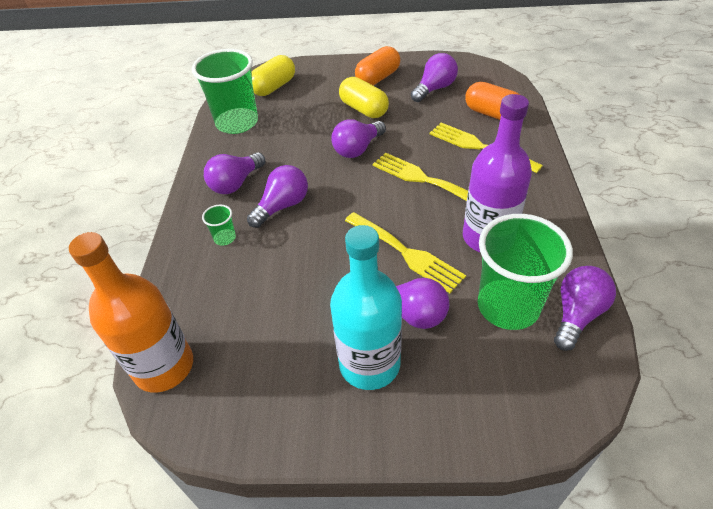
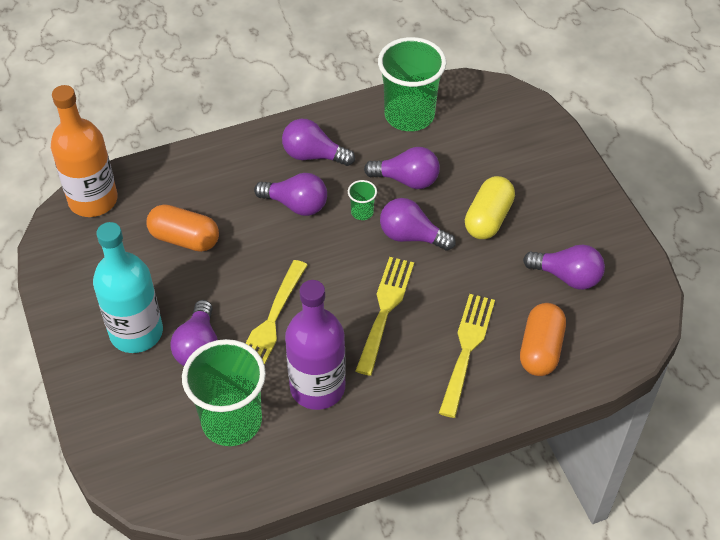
camera: 65 degrees right, 5 degrees up
(225, 238) = (238, 179): green cup -> green cup (362, 212)
(274, 87) = (491, 120): yellow capsule -> none
(378, 78) = (562, 212): orange capsule -> orange capsule (184, 239)
(577, 314) = (240, 479): purple light bulb -> purple light bulb (407, 180)

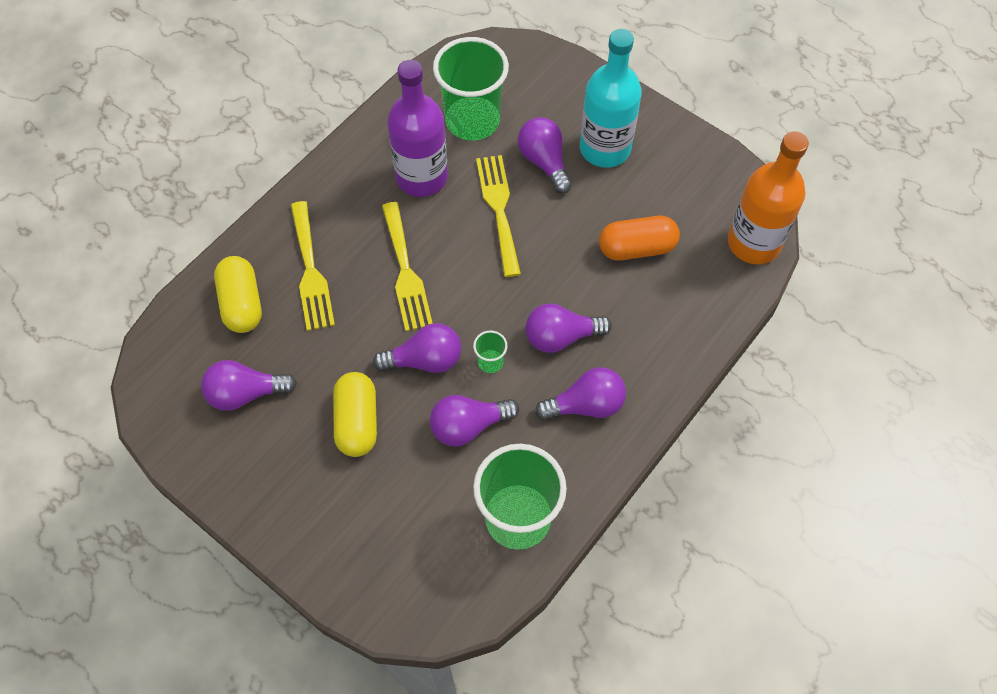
camera: 150 degrees right, 10 degrees up
(540, 349) = (242, 303): orange capsule -> yellow capsule

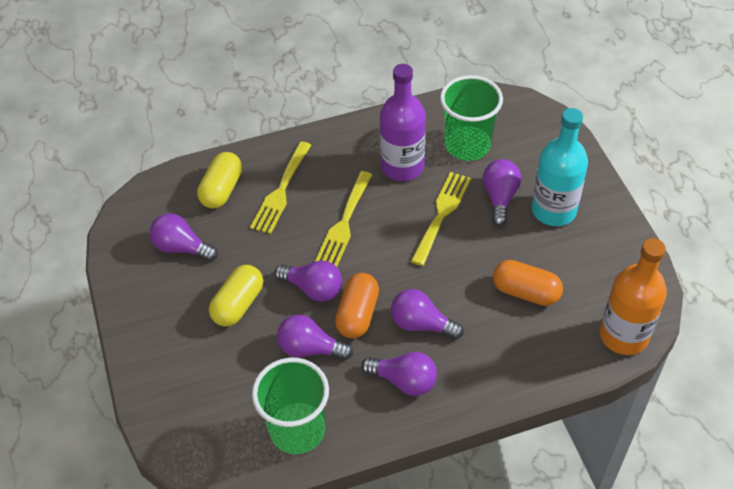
camera: 35 degrees right, 10 degrees down
(490, 362) = (357, 314): green cup -> orange capsule

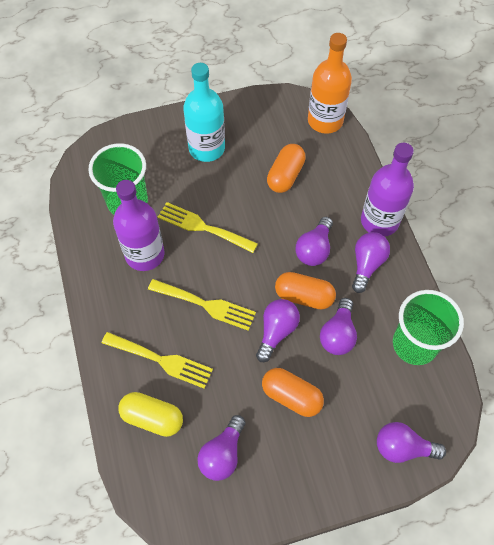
camera: 90 degrees left, 10 degrees up
(238, 304) = (291, 396): yellow capsule -> orange capsule
(469, 397) = (379, 221): none -> purple bottle
(500, 198) = (190, 183): purple light bulb -> purple light bulb (403, 448)

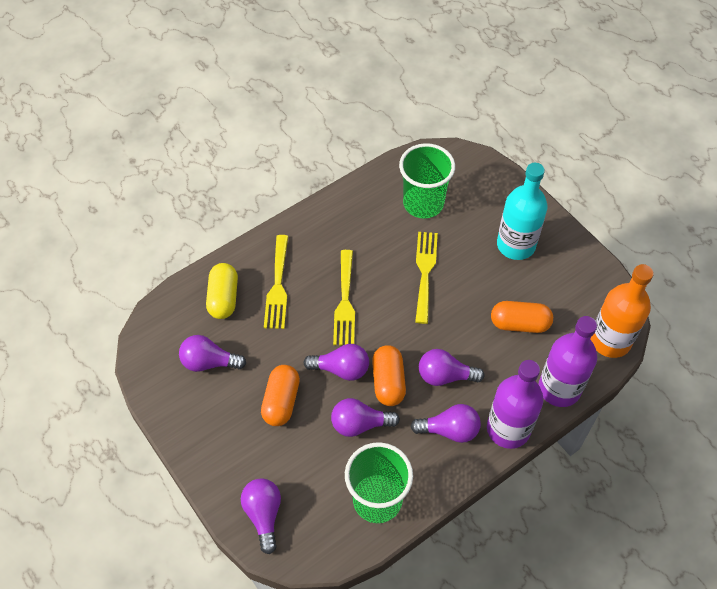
camera: 70 degrees right, 5 degrees down
(144, 254) = (375, 236): purple bottle -> purple bottle (559, 388)

